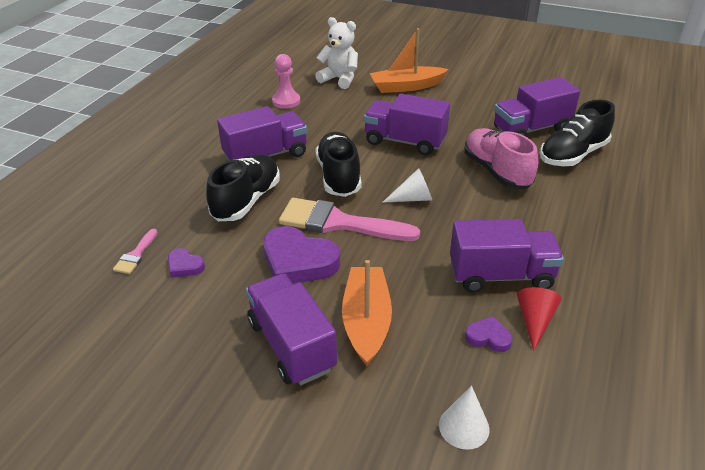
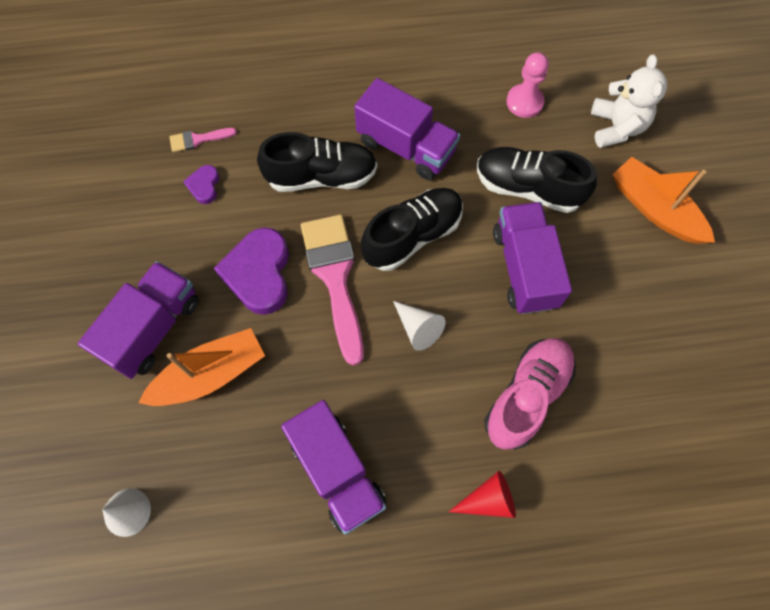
camera: 60 degrees right, 30 degrees up
(488, 337) = (242, 492): purple heart -> none
(531, 129) = (654, 402): purple truck -> none
(535, 321) = (285, 529): red cone -> red cone (488, 499)
(573, 155) = (625, 475): black shoe -> black shoe (528, 188)

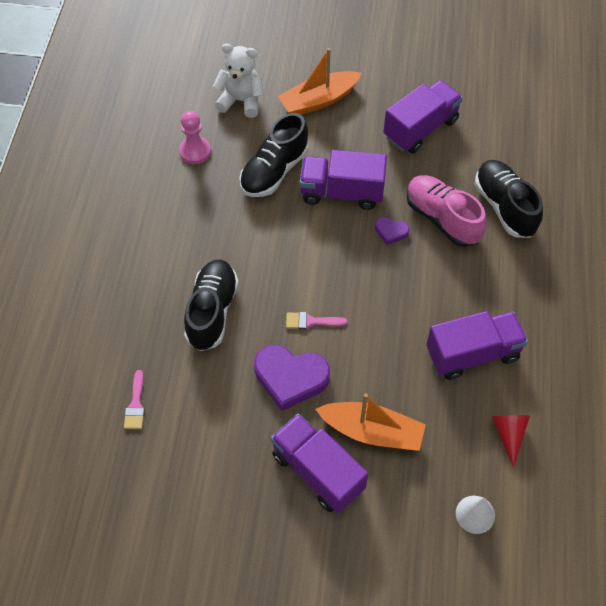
camera: 75 degrees left, 10 degrees down
(204, 186) = (188, 407): purple heart -> purple heart (391, 232)
(210, 374) = (372, 432): orange boat -> orange boat turned 120 degrees clockwise
(335, 277) = (311, 321): pink brush -> pink brush, size x0.45
(406, 147) = (206, 243): purple truck -> purple truck (420, 128)
(412, 236) = (291, 258): black shoe -> black shoe (504, 207)
(418, 328) = (371, 274): white cone -> none
(488, 499) = (511, 262): red cone -> red cone (509, 434)

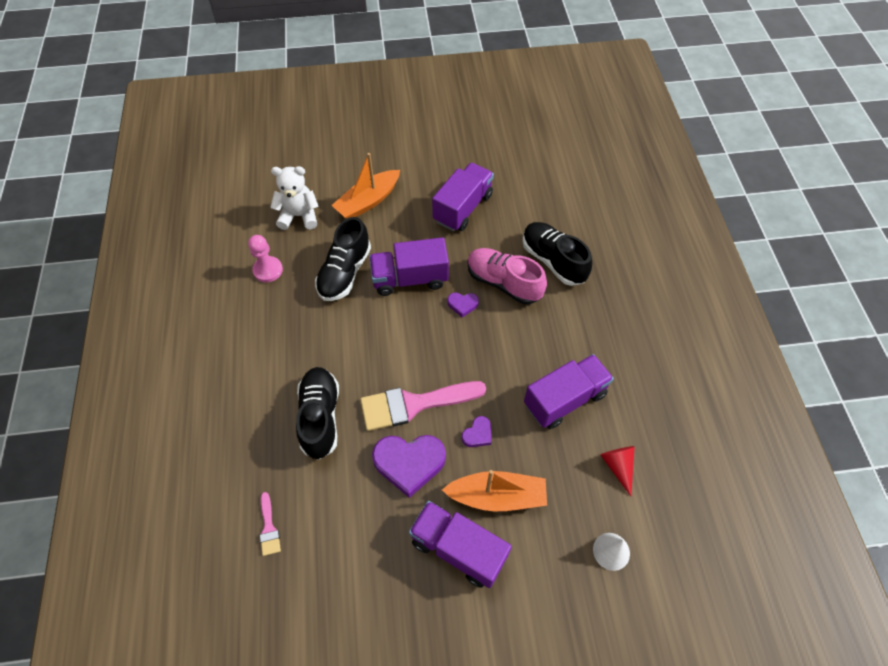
camera: 15 degrees left, 0 degrees up
(311, 321) = (414, 404): pink brush -> pink brush, size x2.20
(369, 366) = (478, 434): none -> purple heart

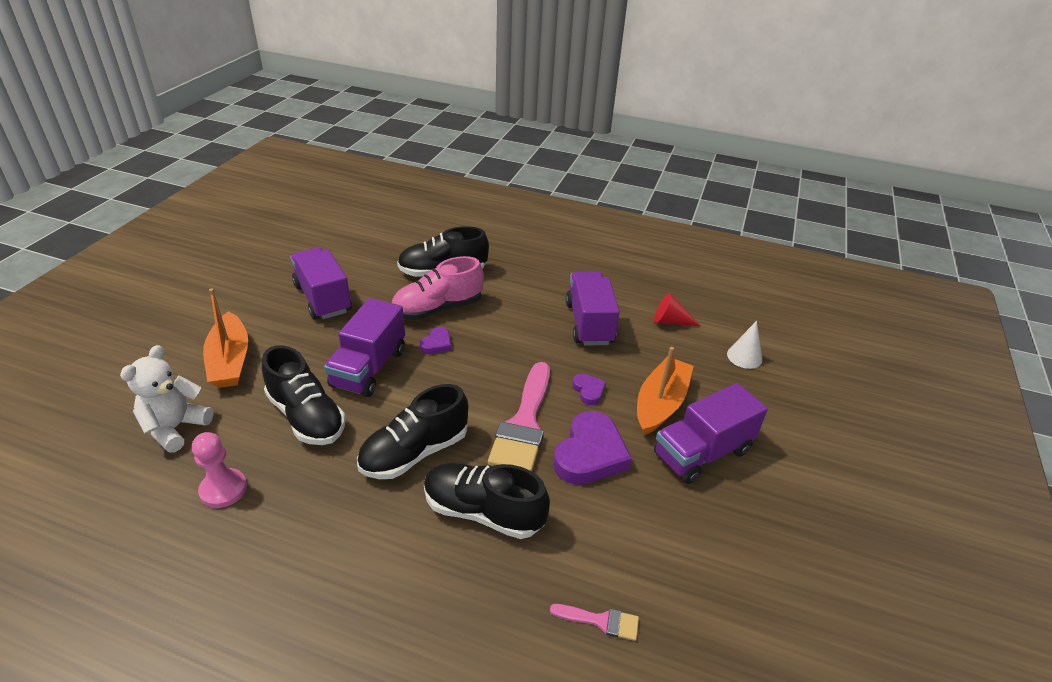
camera: 65 degrees left, 20 degrees down
(348, 350) = (415, 452): none -> black shoe

